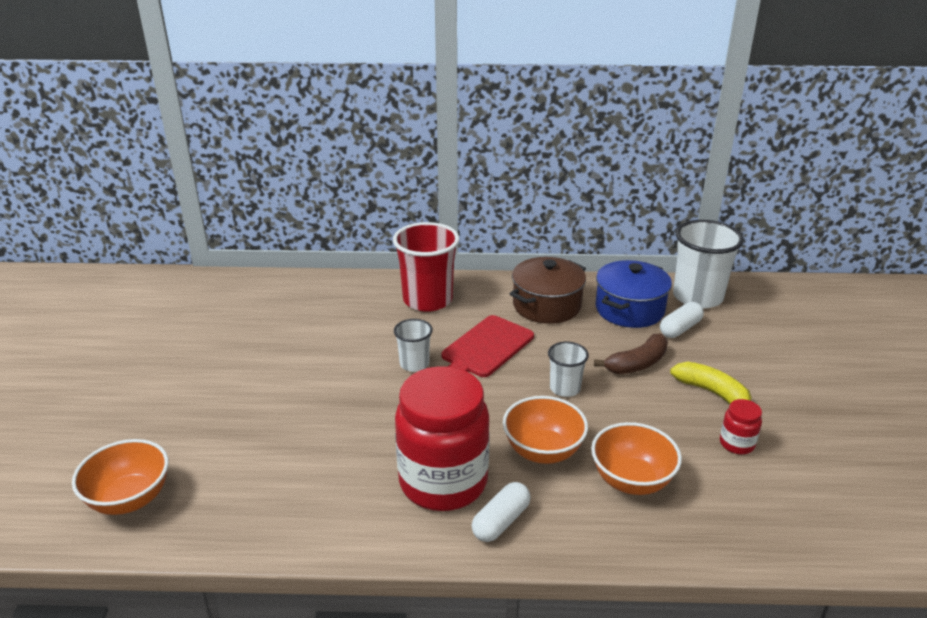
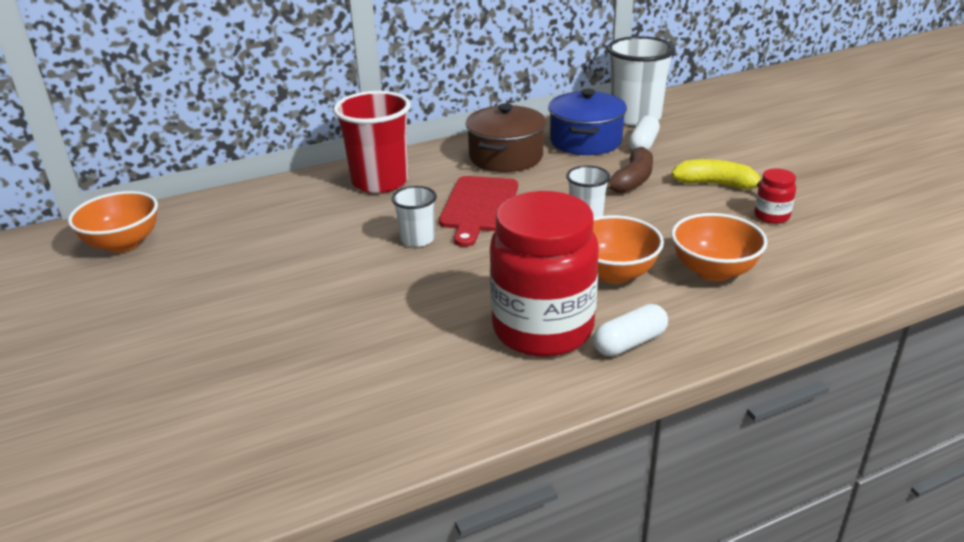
camera: 25 degrees left, 0 degrees up
(130, 499) = (191, 469): orange bowl -> orange bowl (123, 243)
(501, 521) = (629, 343): white capsule -> white capsule turned 45 degrees clockwise

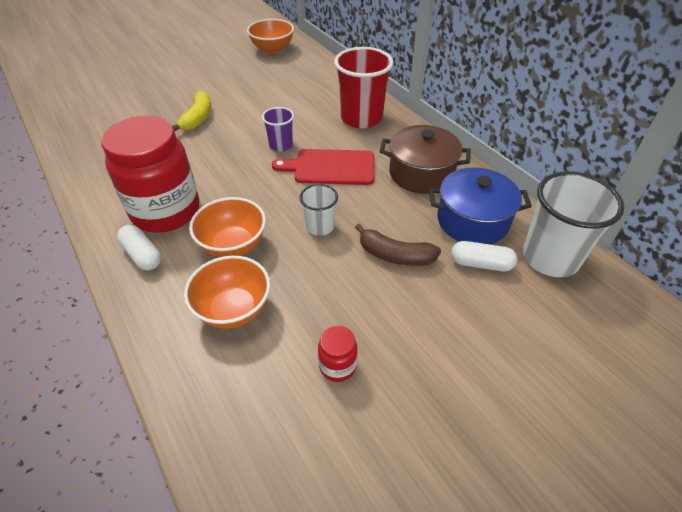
camera: 80 degrees right, 15 degrees up
(417, 239) = (281, 145): white cup -> purple cup
(716, 184) = (401, 322): yellow banana -> yellow banana (198, 118)

